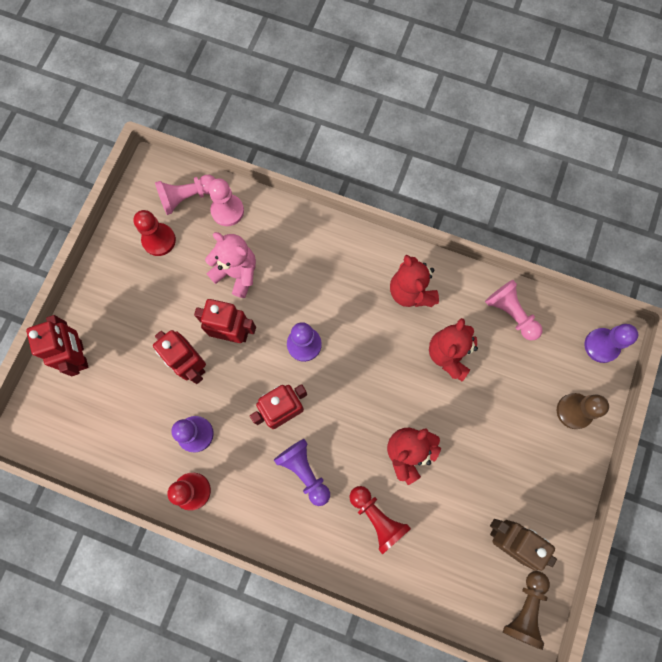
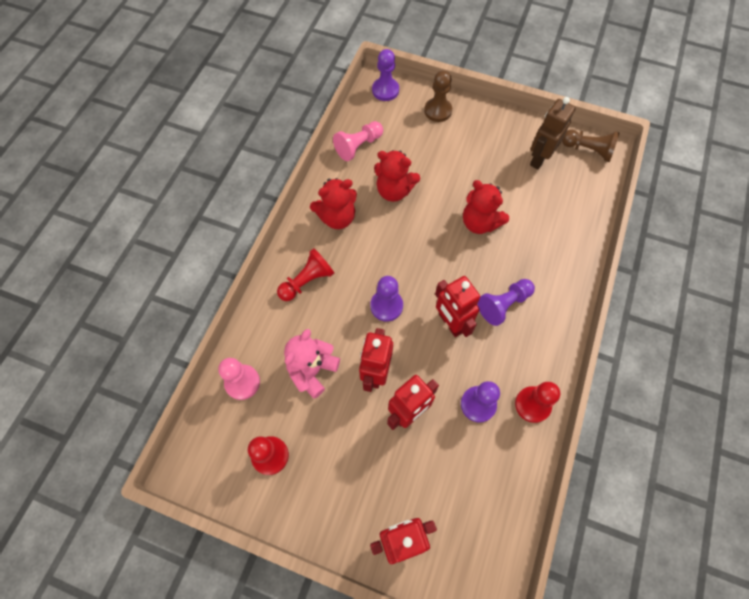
camera: 90 degrees left, 10 degrees down
(187, 197) = (222, 426): pink pawn -> none
(377, 518) = (536, 247): red pawn -> red pawn (307, 281)

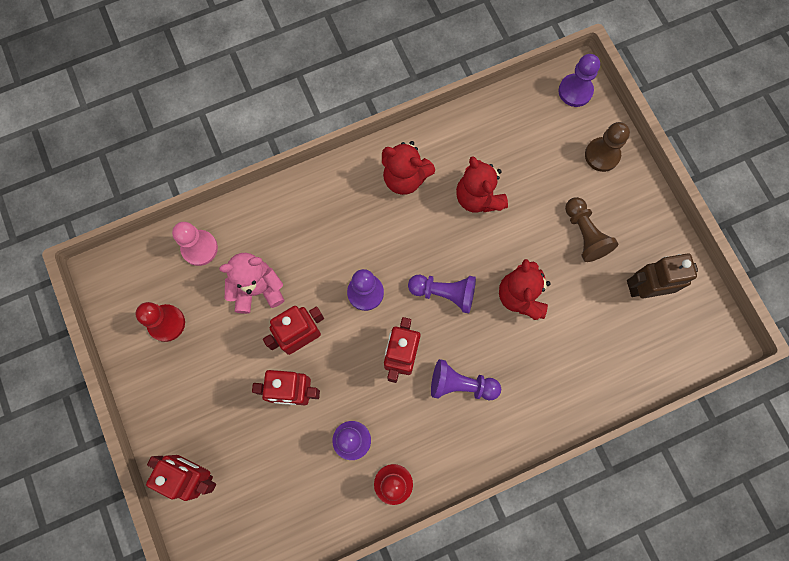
camera: 45 degrees right, 10 degrees up
(307, 281) = (325, 212): red pawn -> none
(358, 146) = (491, 126): pink pawn -> none
(435, 261) = (444, 293): none -> purple pawn
(588, 150) = (702, 323): brown pawn -> brown pawn (584, 234)

